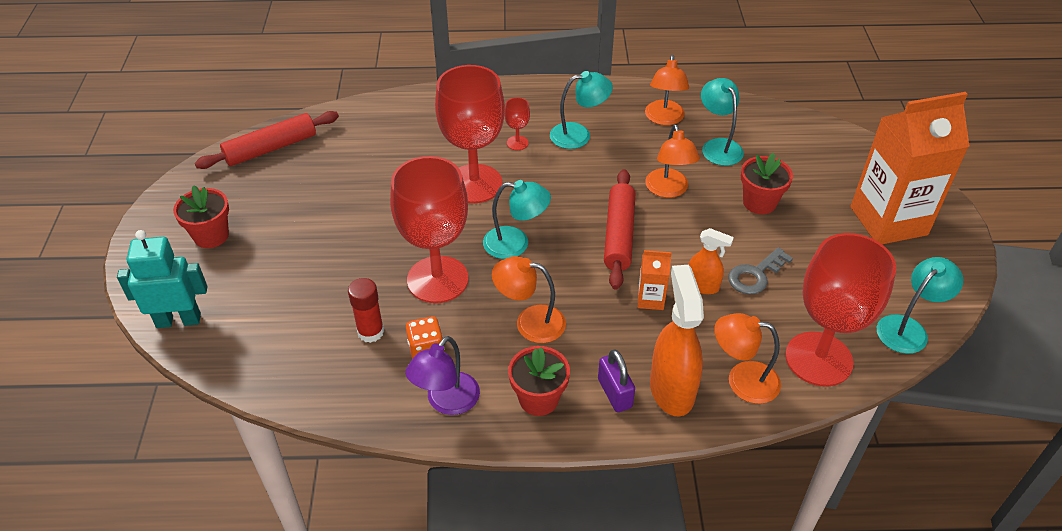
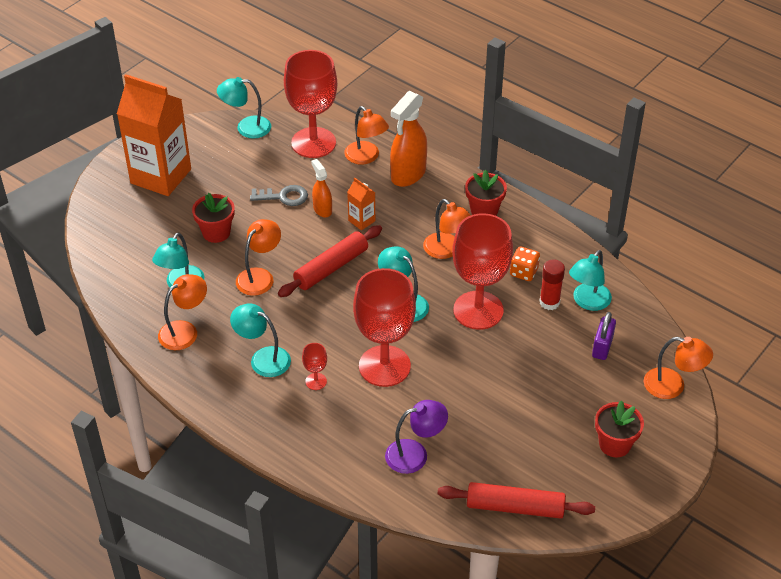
camera: 140 degrees left, 0 degrees up
(178, 320) = (672, 386): turquoise robot -> orange lamp
(328, 358) = (587, 302): none -> turquoise lamp
(446, 402) = (536, 238): purple lamp -> purple lamp (415, 454)
(614, 393) = (440, 190): purple padlock -> purple padlock (602, 347)

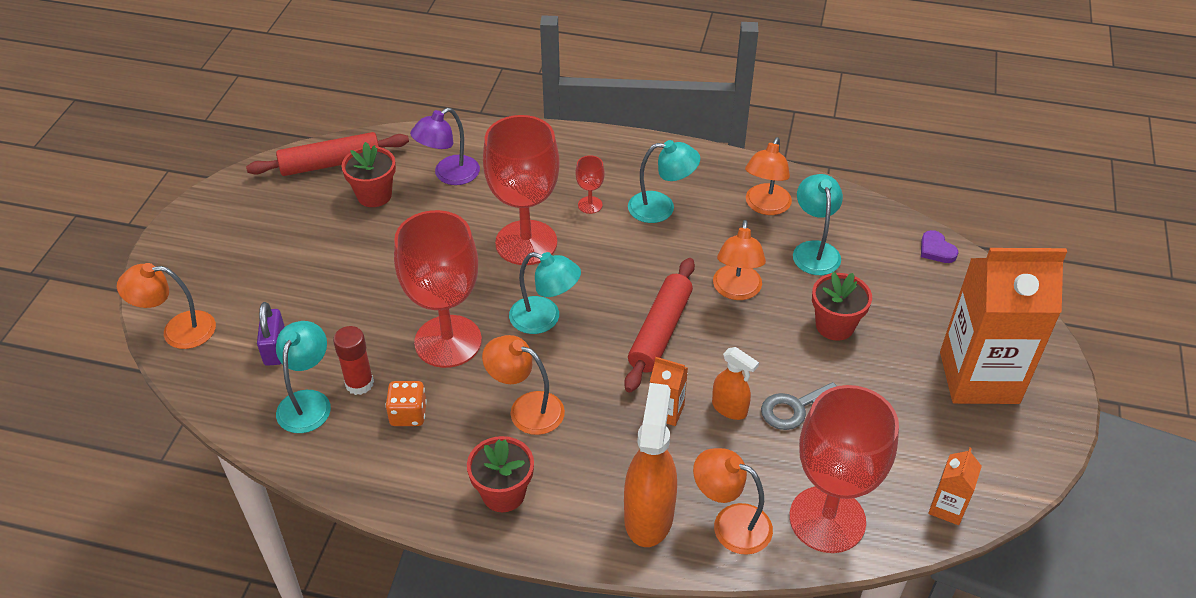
camera: 155 degrees right, 0 degrees up
(99, 256) = (936, 250): none -> purple heart
(246, 127) = (947, 507): turquoise lamp -> orange carton
(614, 444) = (239, 247): red flower pot -> red flower pot (374, 195)

